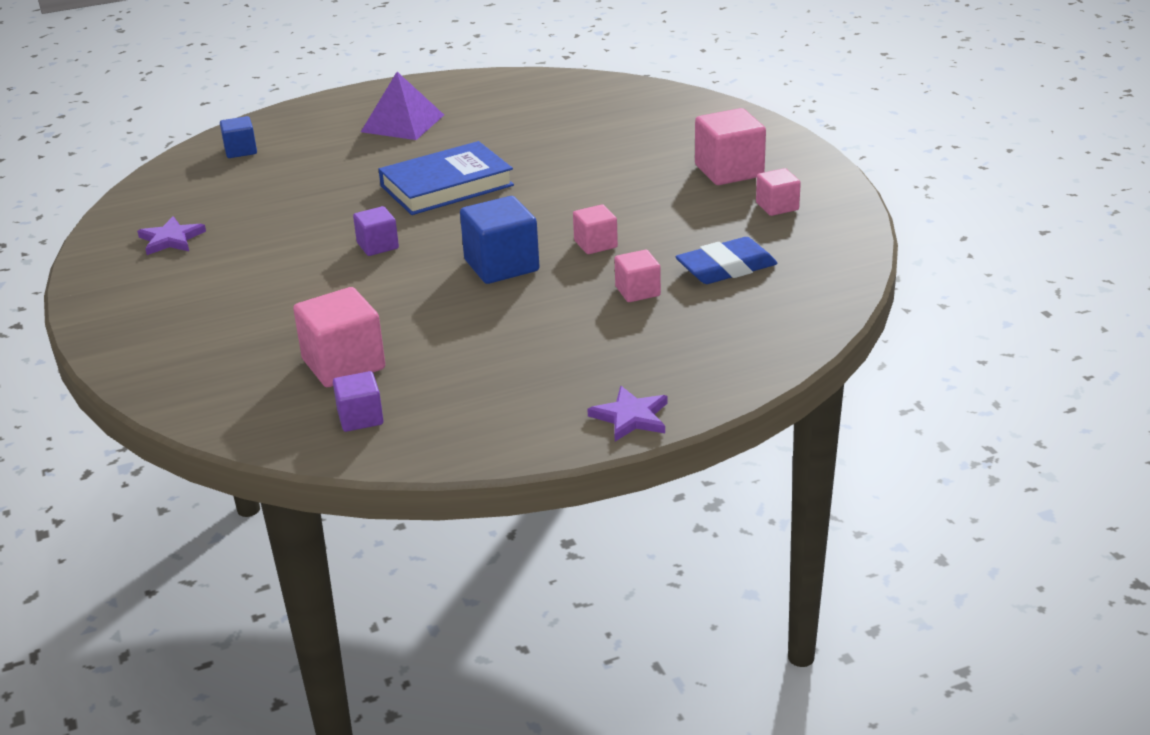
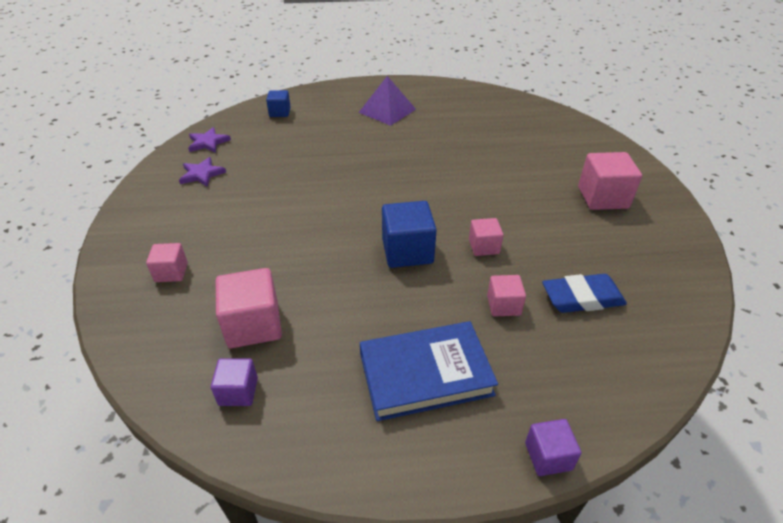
camera: 15 degrees right, 10 degrees up
(377, 246) = (328, 211): purple cube -> purple cube (548, 456)
(446, 185) = (396, 167): blue book -> blue book (425, 374)
(631, 417) = (458, 464): purple star -> purple star (208, 142)
(777, 206) = (635, 241): pink cube -> pink cube (171, 272)

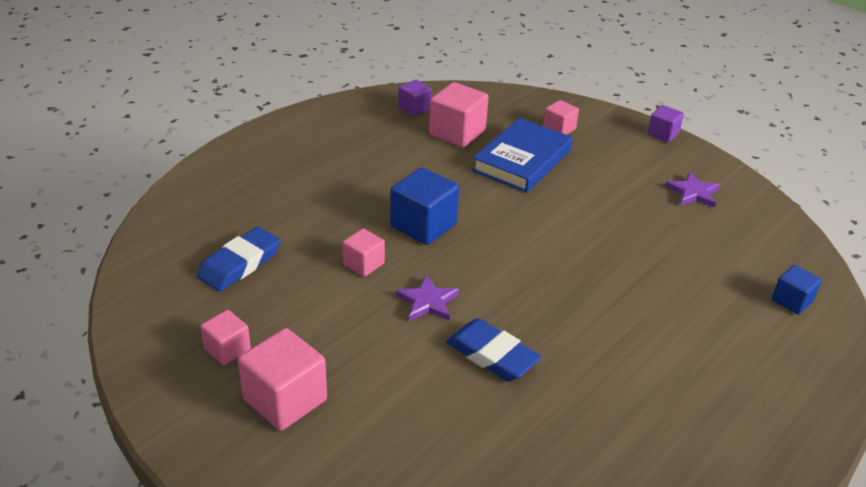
camera: 135 degrees right, 5 degrees down
(208, 142) = (761, 222): purple star -> purple star (427, 302)
(387, 110) = (698, 389): purple pyramid -> none
(425, 374) = (317, 162): blue book -> blue book (522, 160)
(463, 163) = (492, 355): none -> blue eraser
(503, 305) = (302, 225): pink cube -> pink cube (227, 349)
(548, 456) = (207, 162): purple cube -> purple cube (663, 134)

